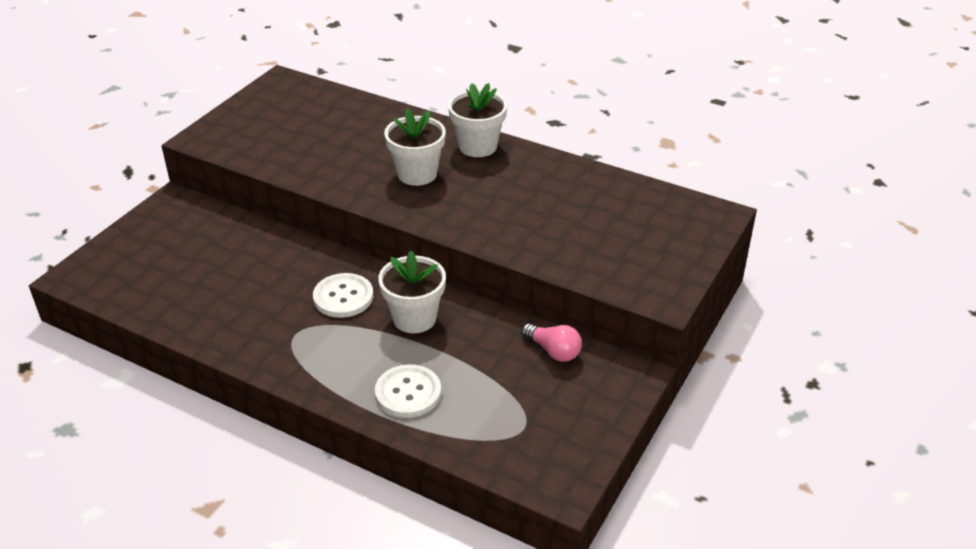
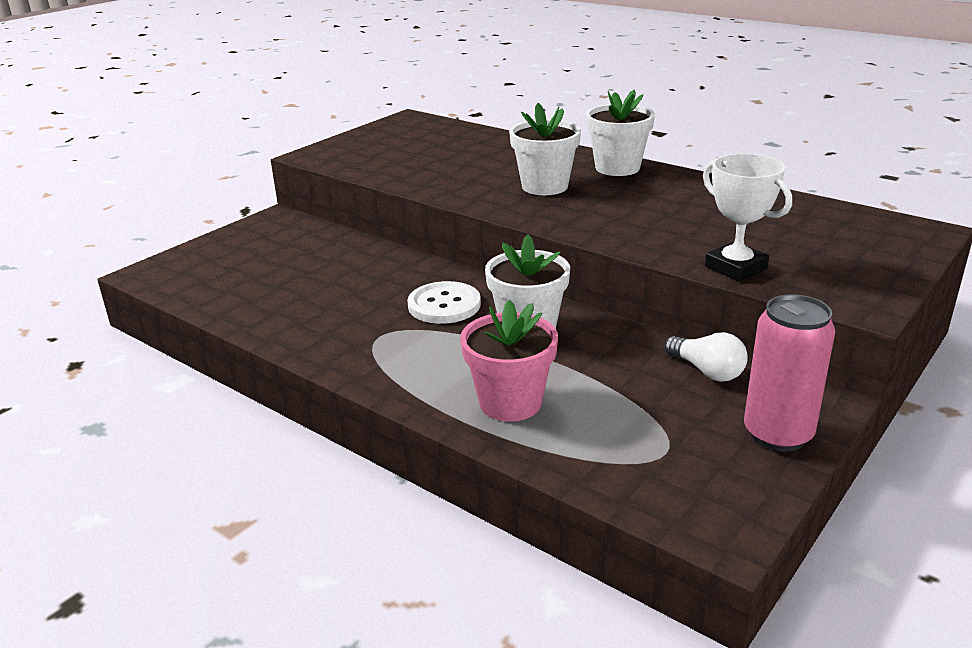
camera: 10 degrees right, 10 degrees down
(408, 393) = (510, 403): white button -> pink flower pot
(553, 351) = (707, 371): pink light bulb -> white light bulb
(573, 264) = (735, 267): none -> white trophy
(602, 405) = (777, 434): none -> pink can

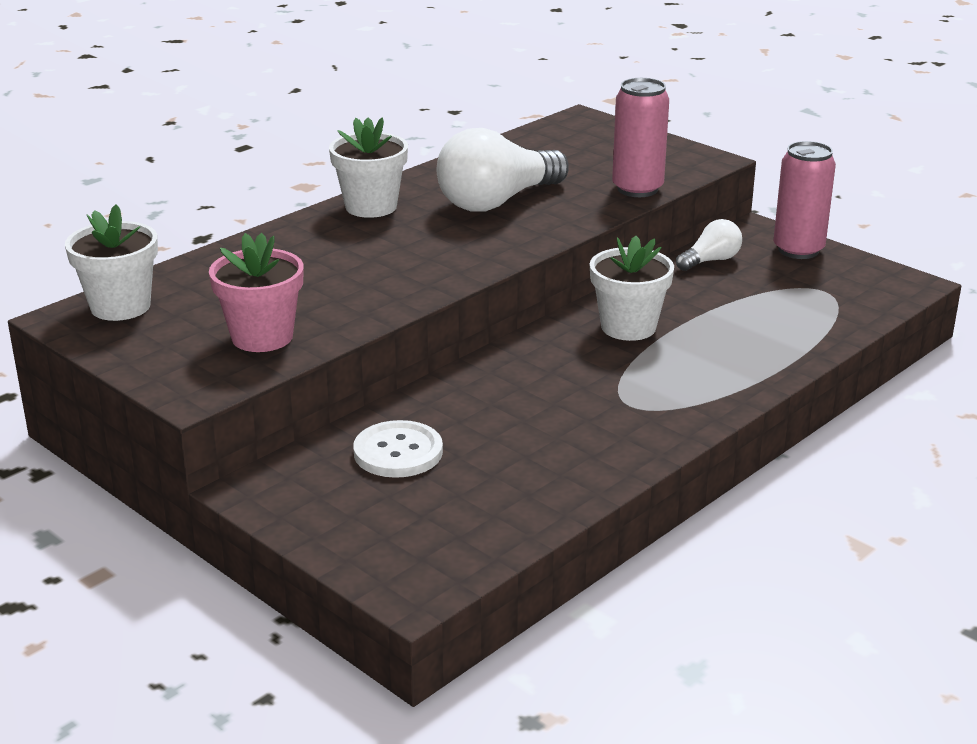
camera: 85 degrees left, 0 degrees up
(444, 305) = (569, 367): white button -> white button (398, 452)
(510, 403) = (758, 344): pink flower pot -> pink flower pot (262, 337)
(544, 186) = (409, 246): white flower pot -> white flower pot (120, 306)
(658, 209) = (497, 201): none -> white light bulb
(735, 267) = (637, 189): white trophy -> pink can

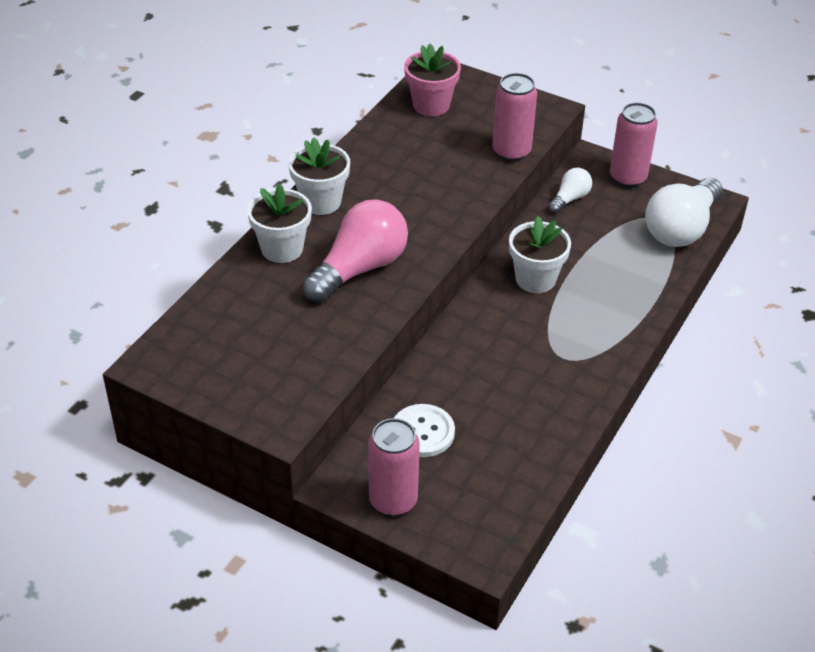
camera: 15 degrees left, 15 degrees up
(120, 306) = (183, 345): white flower pot -> white flower pot (282, 249)
(262, 337) = (305, 360): pink flower pot -> pink flower pot (431, 105)
(319, 514) = (393, 500): none -> pink can
(383, 266) = (359, 268): none -> pink light bulb
(497, 201) = (413, 181): white light bulb -> white light bulb (681, 229)

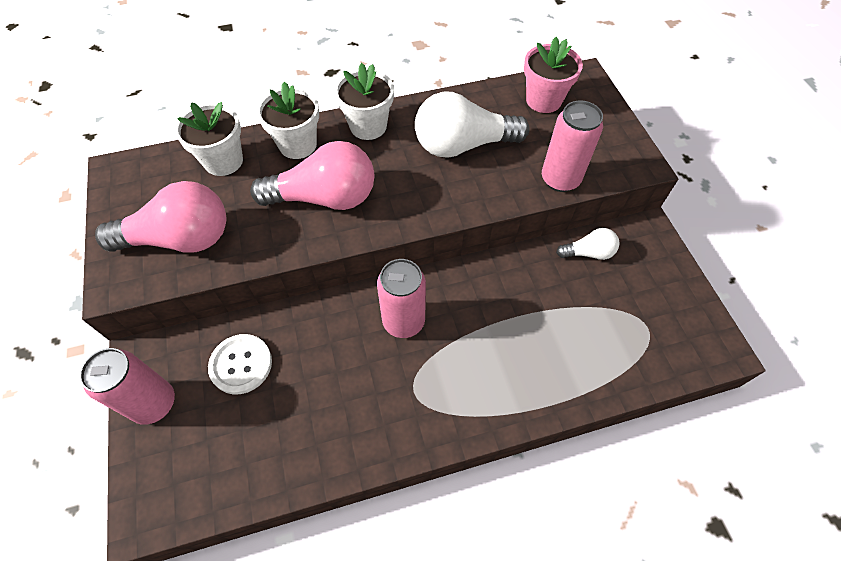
camera: 45 degrees right, 15 degrees up
(286, 367) = (180, 239): none -> pink light bulb
(535, 279) = (476, 303): white flower pot -> white flower pot (223, 161)
(627, 177) = (663, 269): pink can -> pink can (403, 321)
(681, 229) = (658, 353): white light bulb -> white light bulb (463, 145)

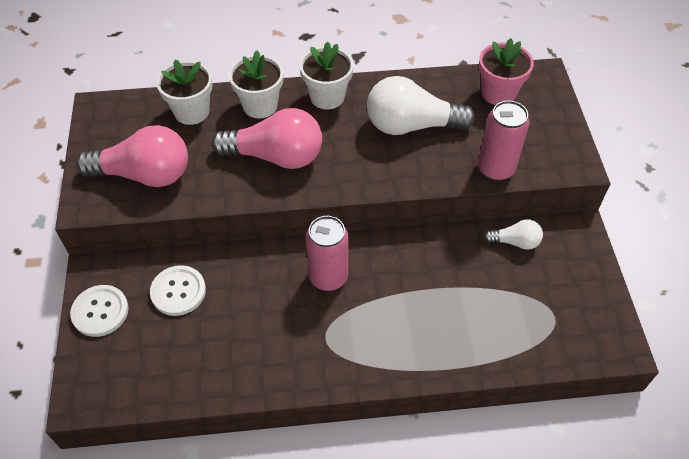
camera: 10 degrees right, 5 degrees down
(154, 403) = (100, 311): pink can -> white button

